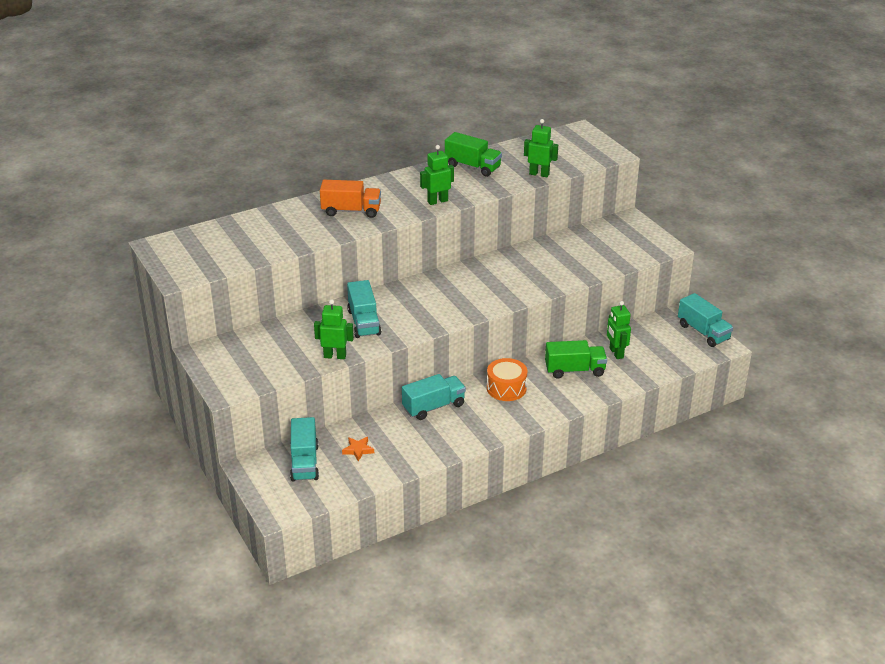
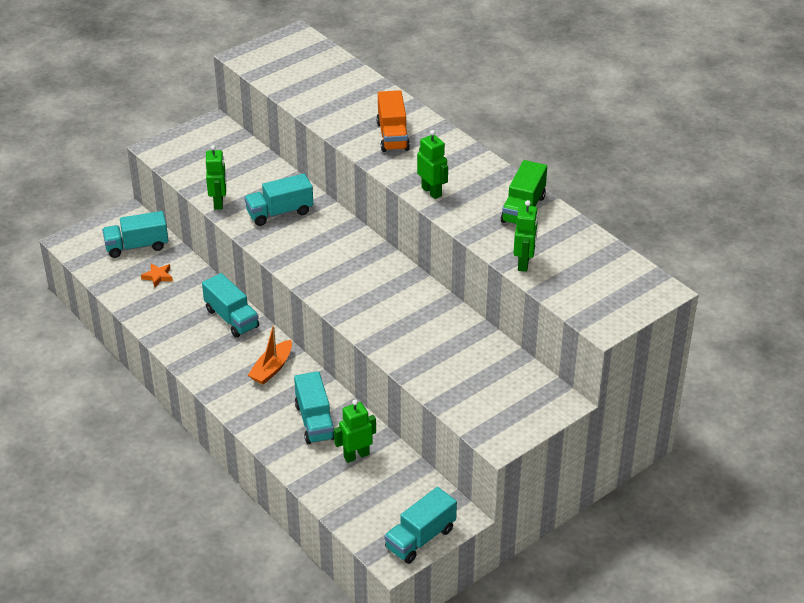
camera: 80 degrees right, 5 degrees up
(506, 388) = (272, 368): orange drum -> orange boat
(575, 370) = (315, 421): green truck -> turquoise truck

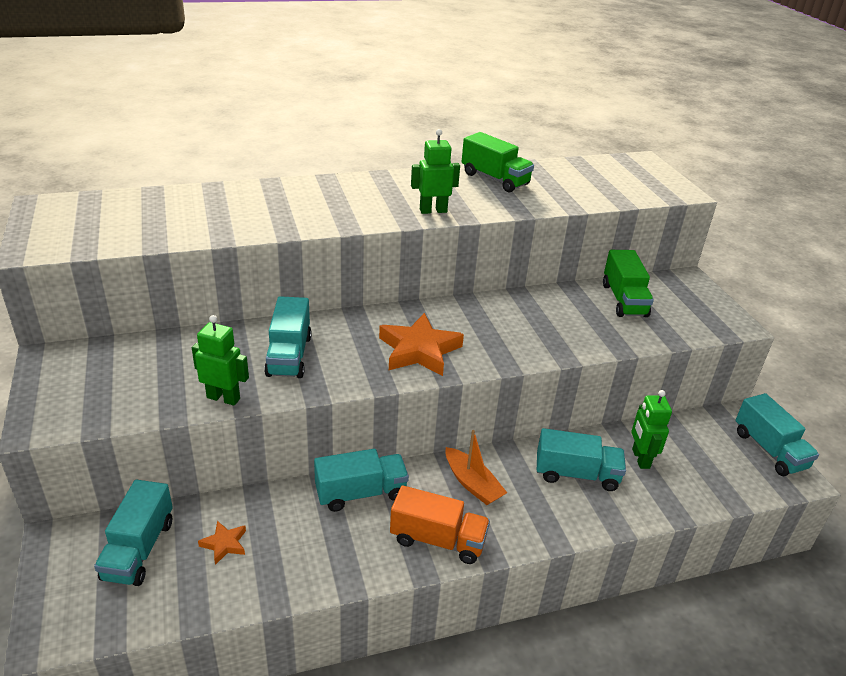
camera: 70 degrees left, 5 degrees down
(327, 268) = (419, 350): none -> orange star
(392, 136) = (315, 205): orange truck -> orange truck (438, 540)
(486, 364) = (624, 300): none -> green truck
(524, 263) = (578, 200): green robot -> none

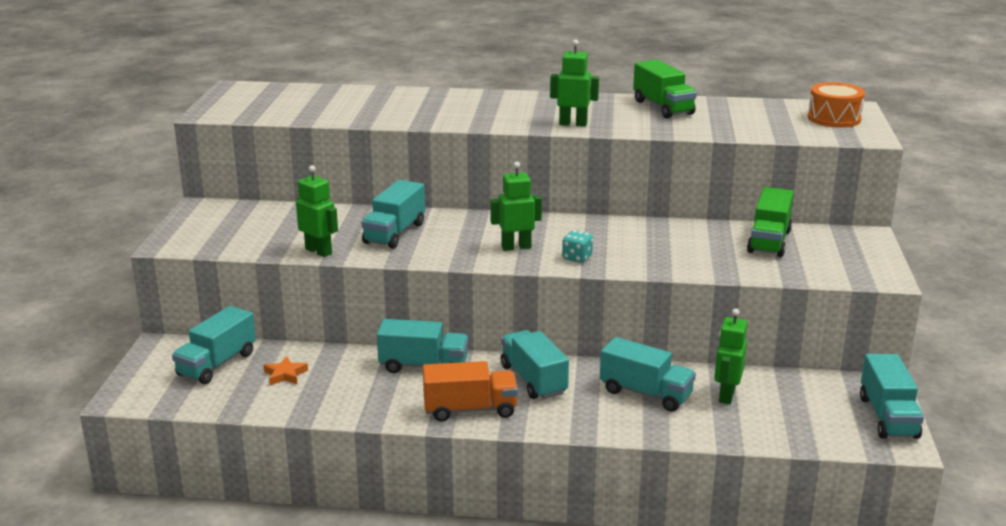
camera: 25 degrees right, 10 degrees down
(419, 350) = (516, 247): orange star -> green robot
(438, 540) = (470, 410): orange truck -> orange truck turned 45 degrees counterclockwise
(472, 484) = (533, 380): orange boat -> turquoise truck
(483, 353) = (577, 258): none -> turquoise dice
(639, 174) = (834, 118): none -> orange drum

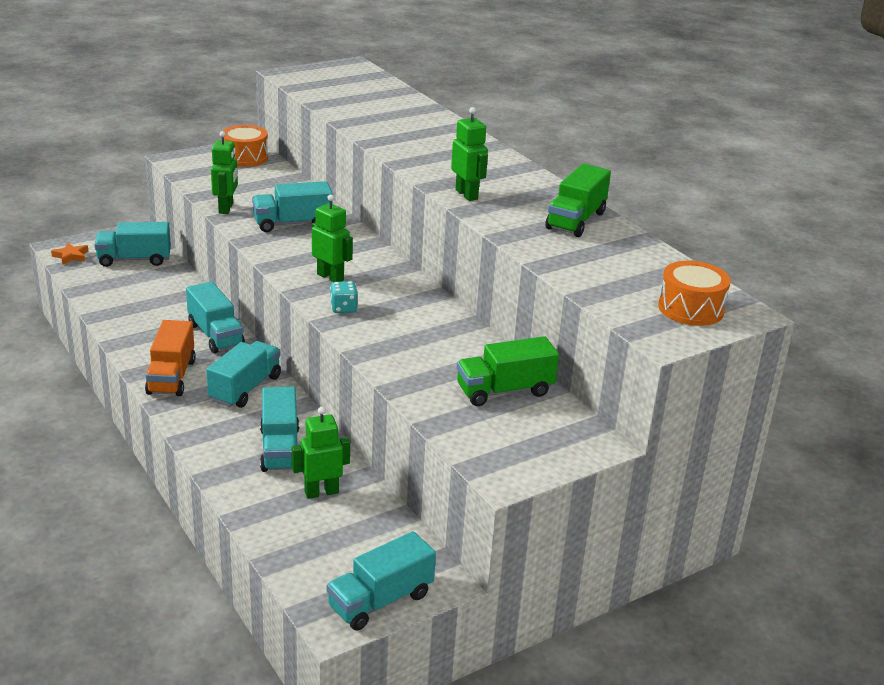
camera: 50 degrees right, 5 degrees up
(223, 214) = (245, 157): none -> orange drum
(285, 374) = (146, 288): orange star -> orange star (71, 256)
(470, 410) = (171, 377): orange truck -> orange truck turned 45 degrees clockwise

